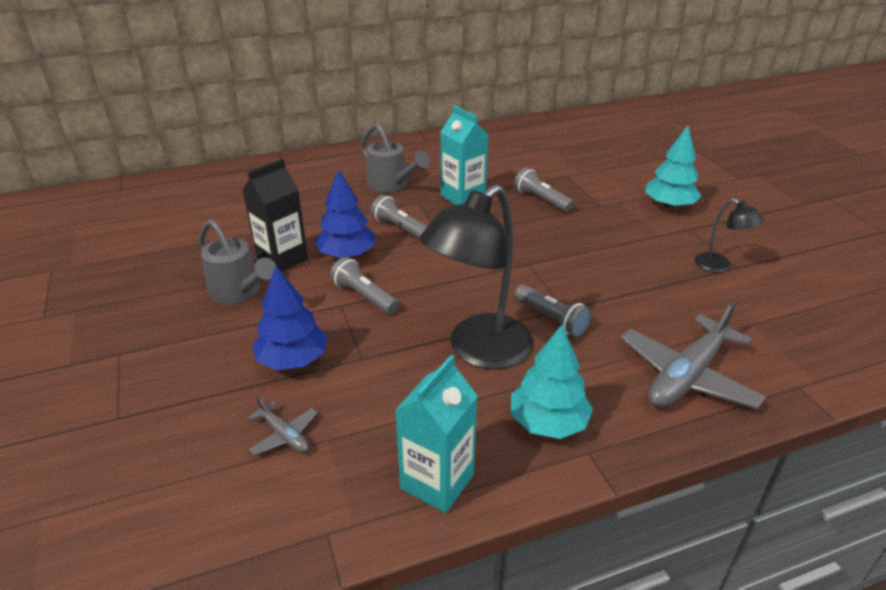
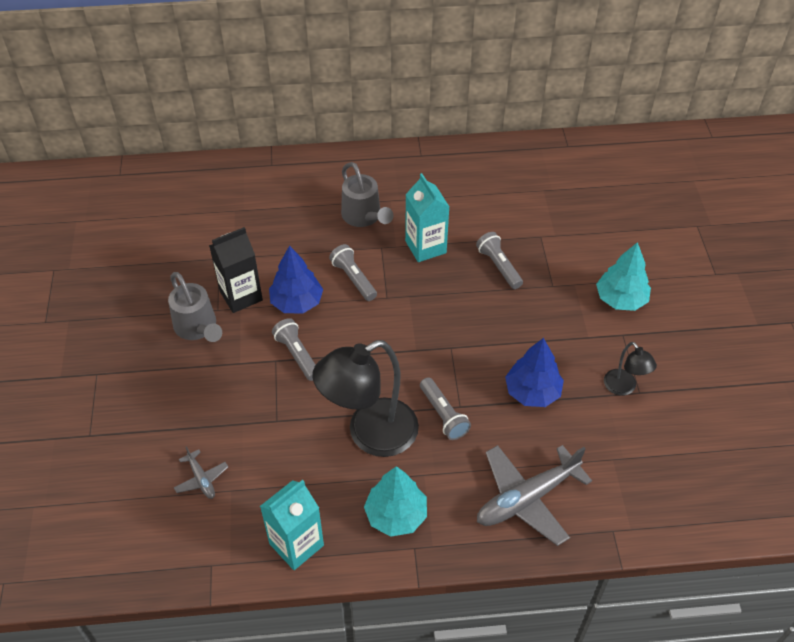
camera: 15 degrees right, 15 degrees up
(293, 360) = (223, 410): blue tree -> blue tree (532, 392)

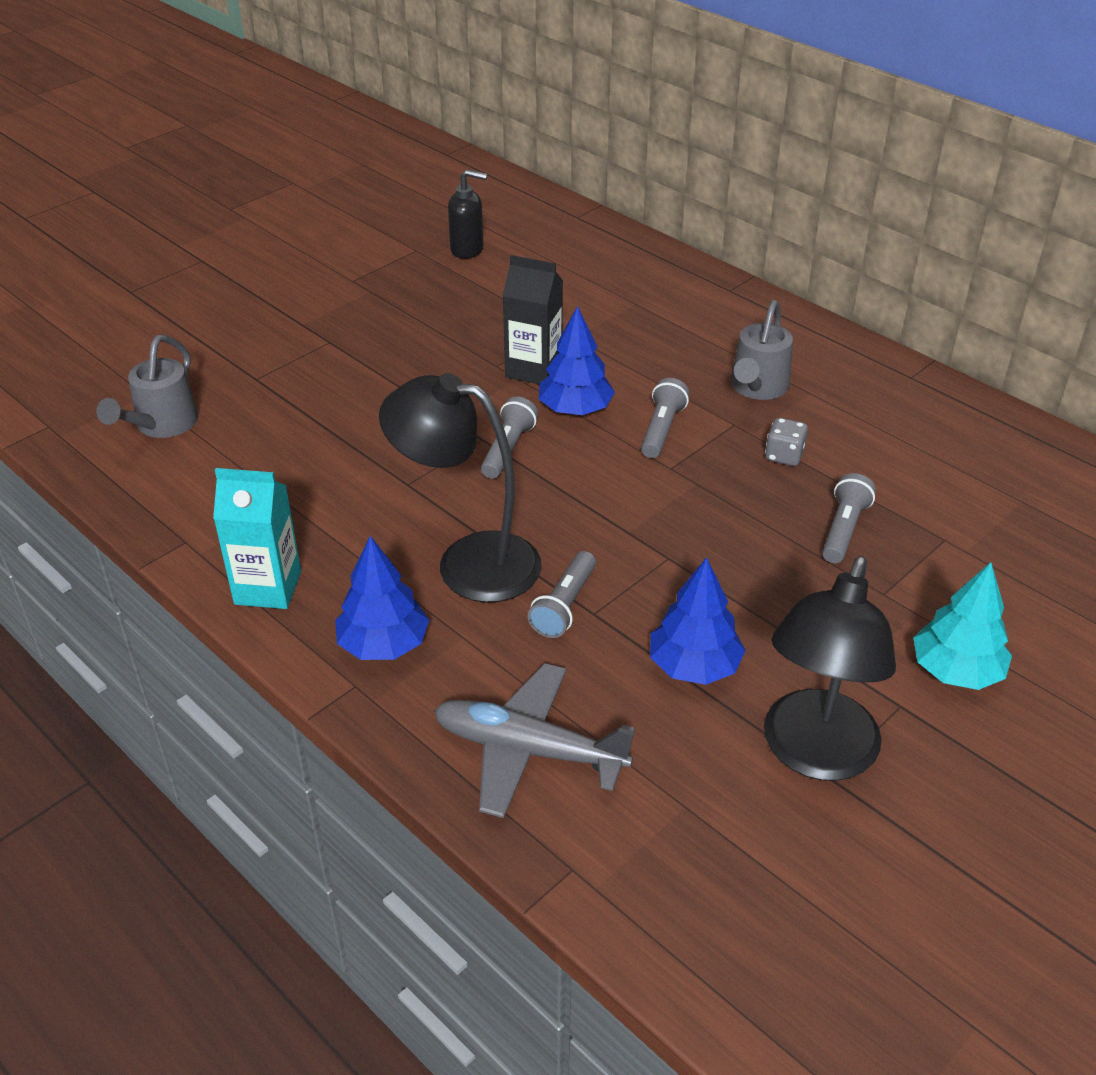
camera: 50 degrees right, 10 degrees down
(86, 245) = (467, 249): none -> black soap dispenser
(197, 328) = (458, 367): grey watering can -> grey watering can (162, 425)
(201, 479) = (280, 475): grey plane -> none
(396, 515) = (383, 644): turquoise tree -> blue tree
(425, 247) = (784, 456): turquoise carton -> grey dice
(624, 388) = (814, 754): black lamp -> black lamp, size x2.06

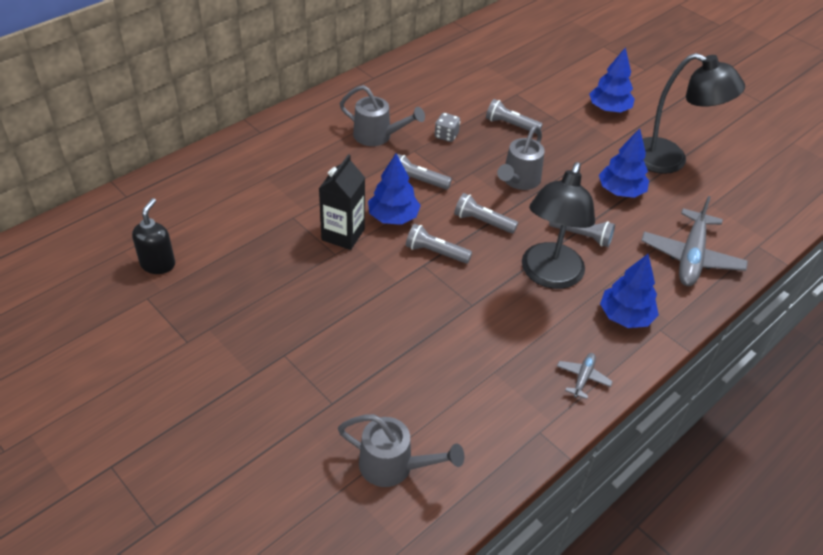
camera: 90 degrees left, 5 degrees up
(268, 588) = (583, 378): turquoise carton -> grey plane
(580, 494) = (482, 222): none -> grey flashlight
(690, 536) = (519, 180): none -> grey watering can
(955, 671) = (609, 109): turquoise tree -> blue tree

